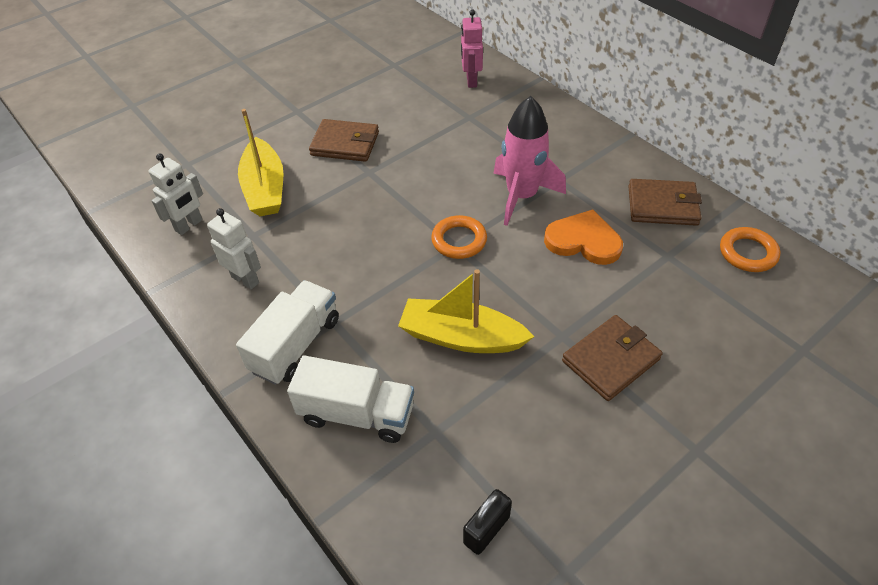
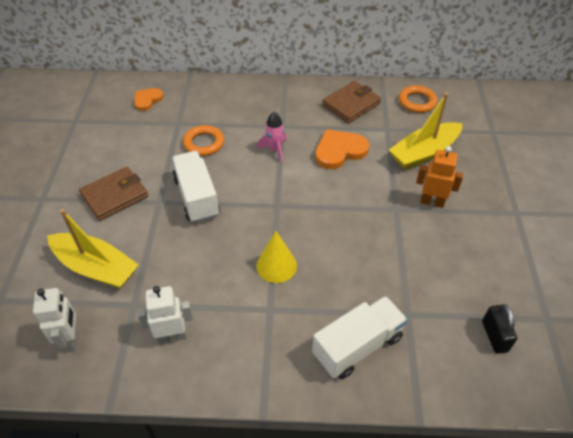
camera: 50 degrees left, 0 degrees up
(295, 345) = (266, 344): white truck -> white truck (196, 197)
(386, 293) = (276, 265): none -> yellow cone
(459, 240) = (275, 201): orange ring -> orange ring (204, 143)
(461, 337) = (351, 253): yellow boat -> yellow boat (424, 153)
(471, 81) = (147, 100): pink robot -> orange heart
(521, 196) = (275, 150): pink rocket -> pink rocket, size x0.53
(611, 360) = (432, 202): brown wallet -> orange robot

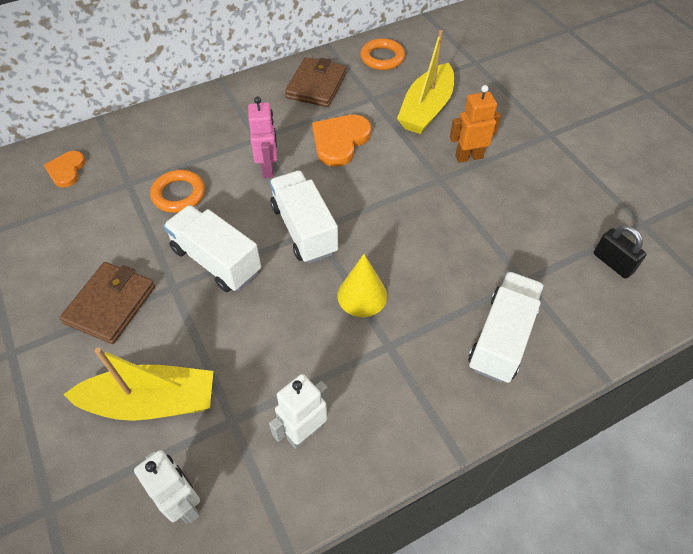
camera: 30 degrees left, 5 degrees up
(269, 202) = (304, 229): none -> white truck
(275, 150) = (268, 168): pink rocket -> pink robot

